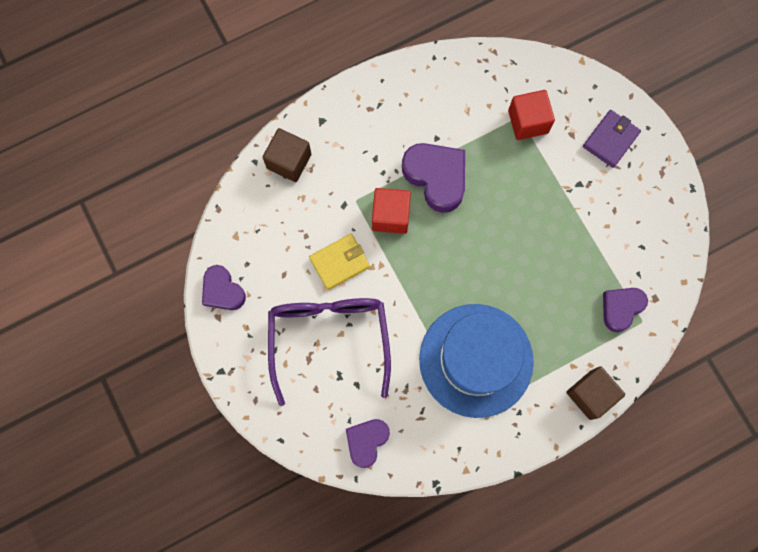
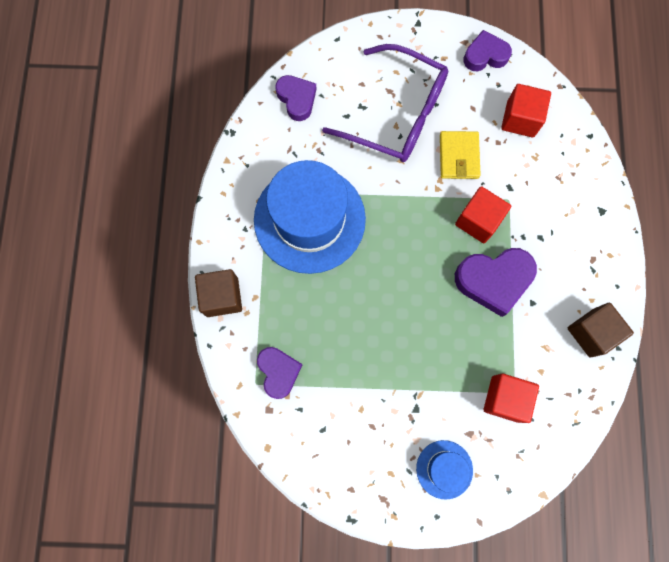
camera: 120 degrees right, 0 degrees up
(272, 228) = (520, 119): none -> red cube
(289, 161) = (576, 163): brown cube -> brown cube (591, 333)
(610, 140) = (444, 469): purple wallet -> blue hat

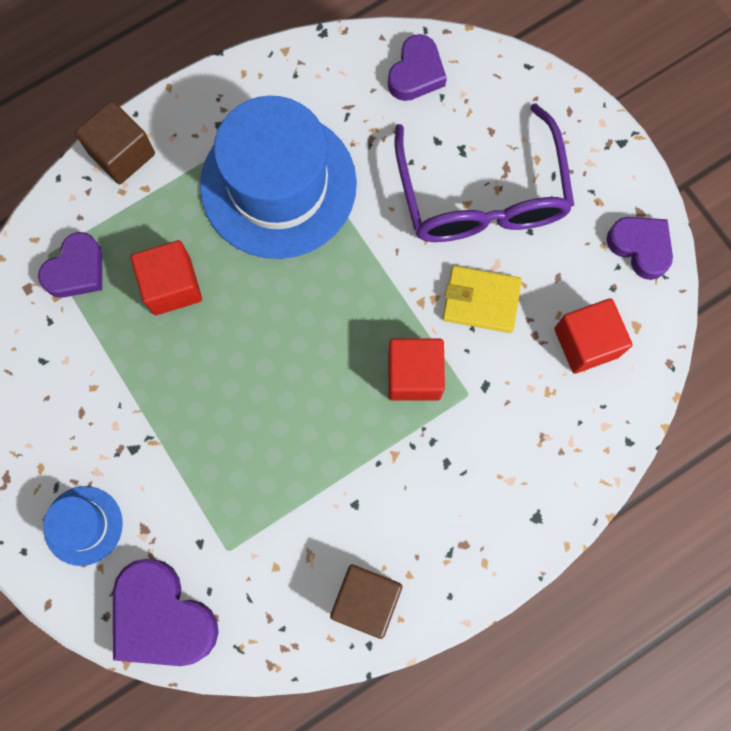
camera: 55 degrees right, 0 degrees up
(459, 156) = (481, 301): yellow wallet -> yellow wallet turned 45 degrees clockwise
(493, 280) = (351, 440): purple heart -> purple heart (162, 617)
(505, 399) = (213, 544): red cube -> red cube (172, 286)

